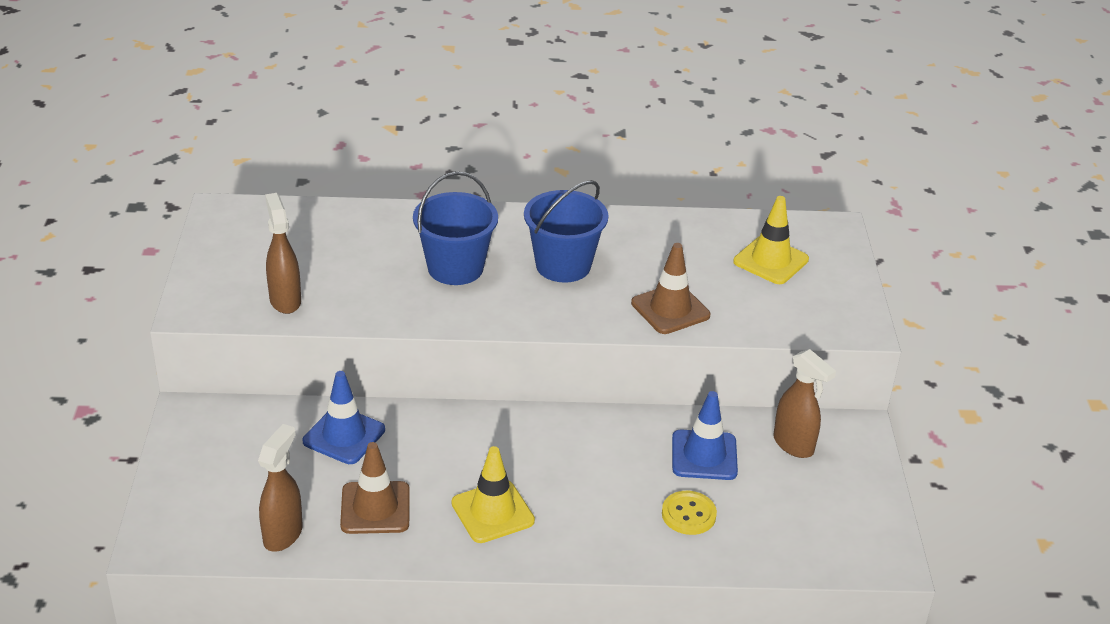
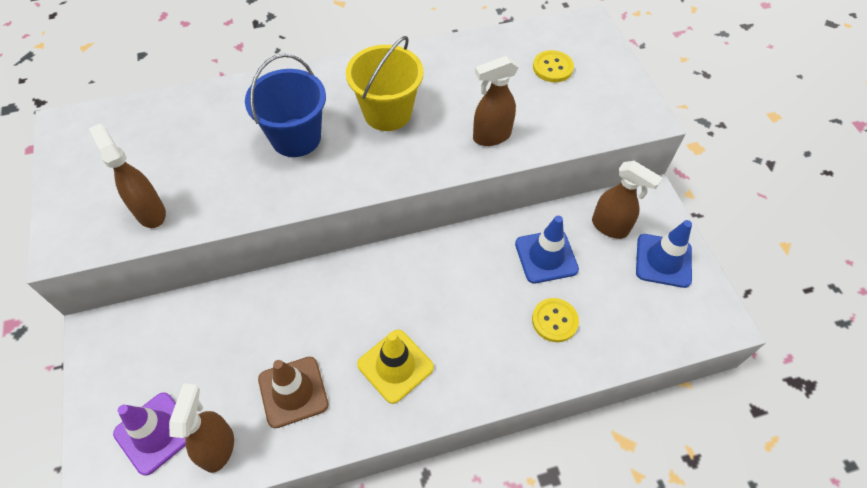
camera: 15 degrees left, 20 degrees up
(223, 508) = (155, 433): none -> purple traffic cone
(344, 435) = (244, 319): blue traffic cone -> blue traffic cone (663, 260)
(563, 265) = (387, 112): blue bucket -> yellow bucket
(670, 309) = (491, 136): brown traffic cone -> brown spray bottle
(771, 261) = (552, 67): yellow traffic cone -> yellow button

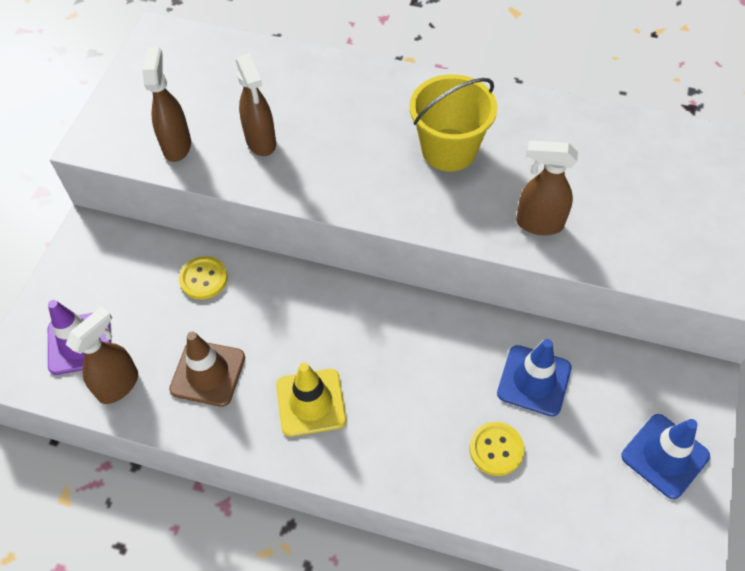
camera: 35 degrees right, 0 degrees up
(296, 138) = (345, 135): blue bucket -> none
(552, 67) = (663, 180): yellow button -> yellow button (203, 279)
(610, 227) = (628, 388): brown spray bottle -> brown spray bottle (261, 142)

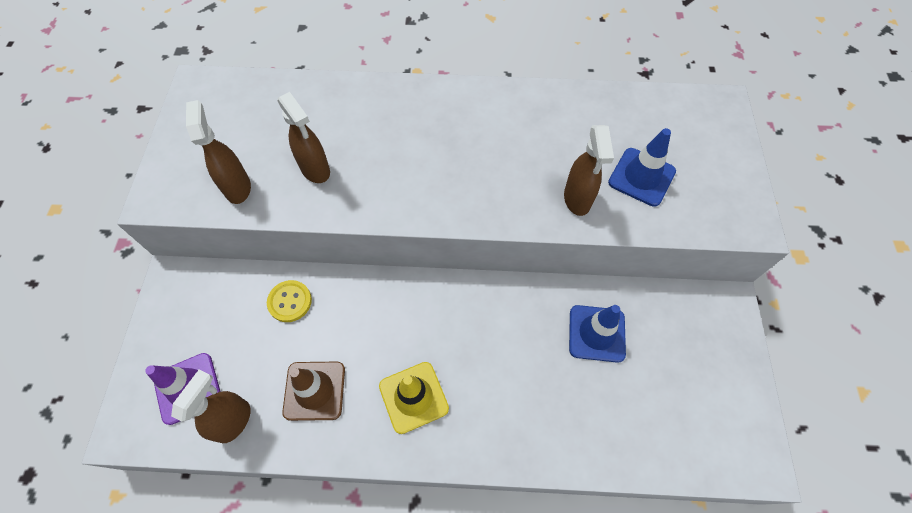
camera: 15 degrees left, 5 degrees up
(449, 150) = (483, 147): yellow bucket -> none
(496, 449) = (582, 403): yellow button -> none
(538, 223) = (577, 200): brown spray bottle -> brown spray bottle turned 90 degrees counterclockwise
(665, 456) = (718, 376): blue traffic cone -> blue traffic cone (641, 177)

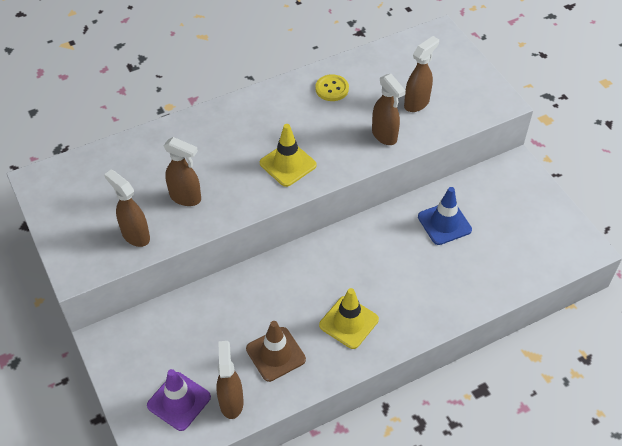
camera: 30 degrees left, 10 degrees down
(290, 302) = (212, 309): yellow button -> yellow button (332, 89)
(445, 182) = (288, 164): none -> yellow traffic cone
(641, 177) = (417, 103): blue traffic cone -> brown spray bottle

